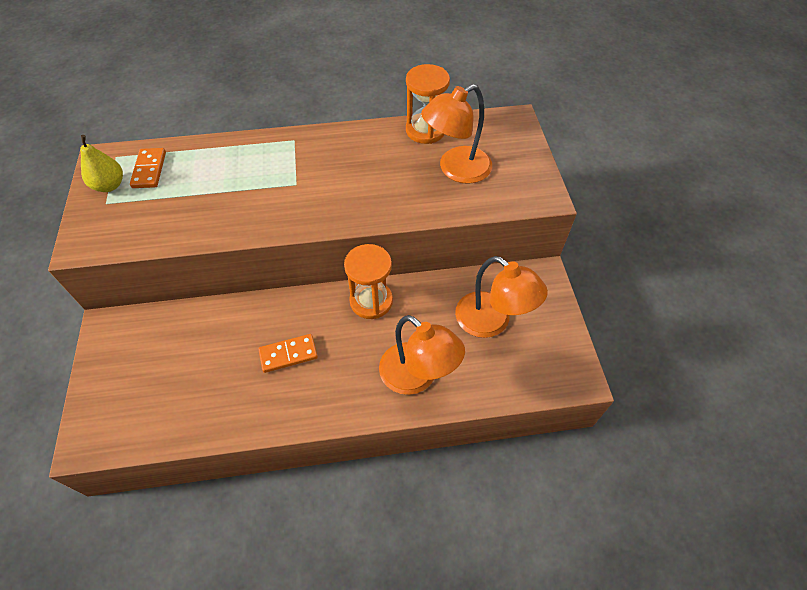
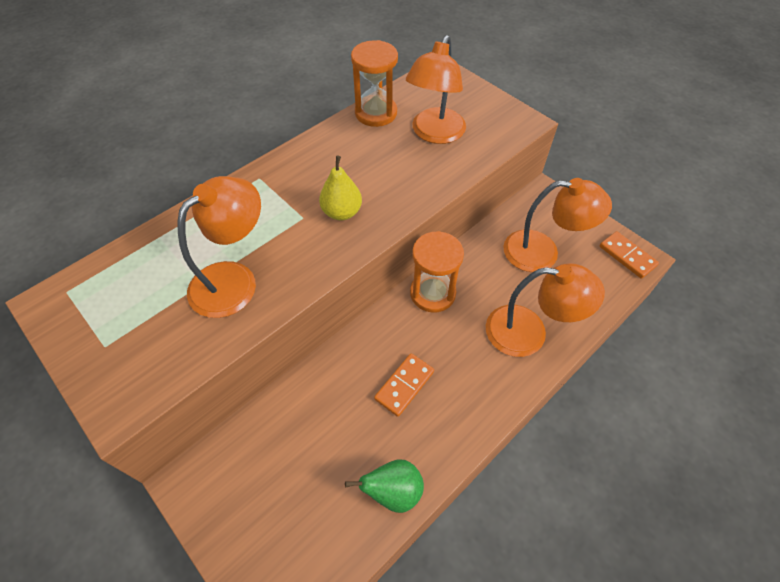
camera: 35 degrees left, 0 degrees up
(109, 185) = (90, 325): yellow pear -> yellow pear (342, 212)
(149, 170) = (124, 284): orange domino -> orange domino (627, 256)
(213, 203) = (234, 279): none -> orange lamp
(215, 419) = (393, 491): none -> green pear

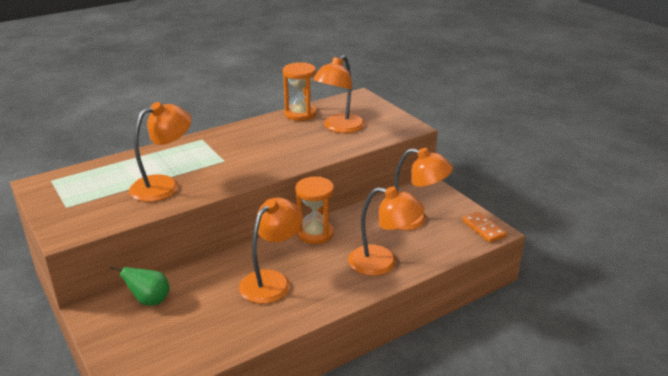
camera: 10 degrees right, 25 degrees down
(342, 212) = (253, 160): yellow pear -> none
(393, 491) = (240, 336): green pear -> green pear (149, 301)
(404, 385) = (272, 281): orange domino -> orange lamp

